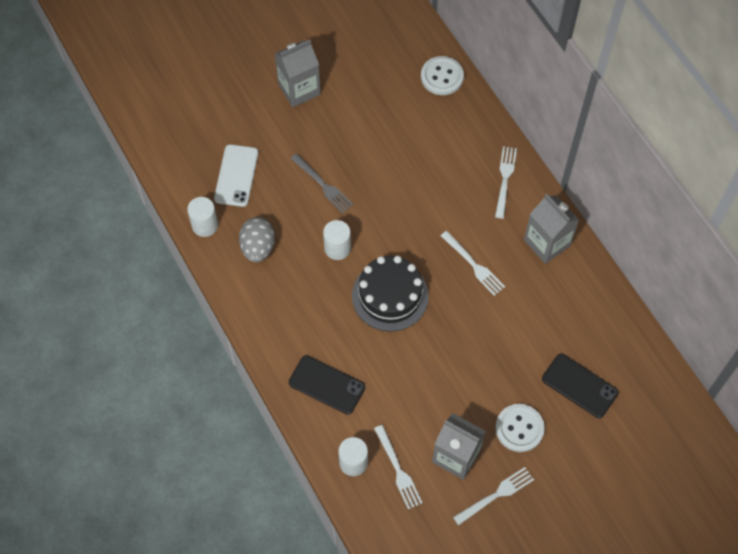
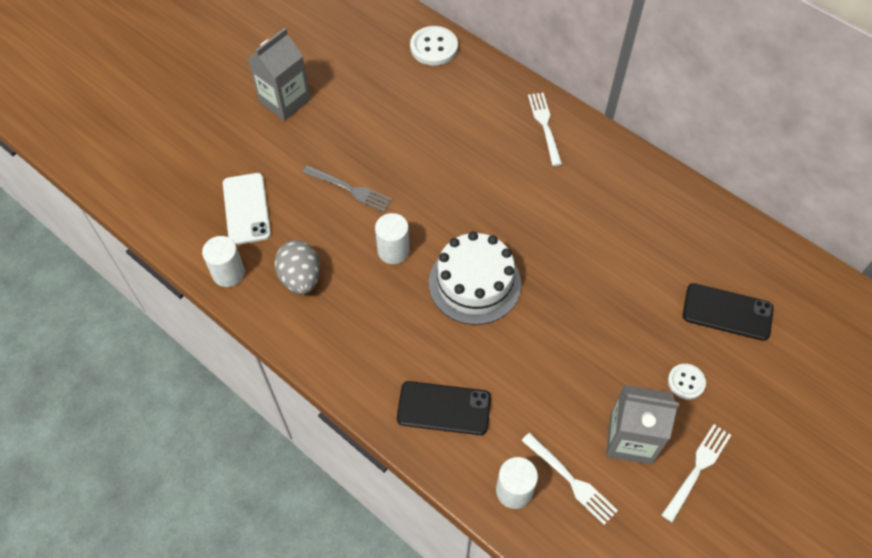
camera: 20 degrees left, 5 degrees down
(390, 296) = (474, 283): black cake -> white cake
(473, 265) = (552, 221): white fork -> none
(519, 428) = (686, 382): white button -> white button, size x0.62
(547, 243) = (619, 175): grey carton -> none

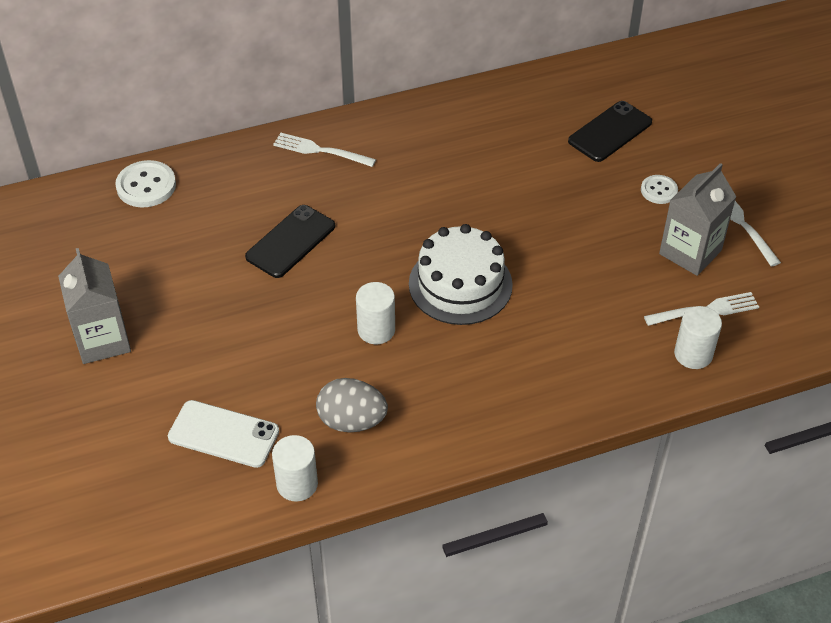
camera: 60 degrees left, 10 degrees down
(350, 189) = (271, 333): grey fork -> none
(444, 408) = (580, 368): black phone -> black phone (291, 241)

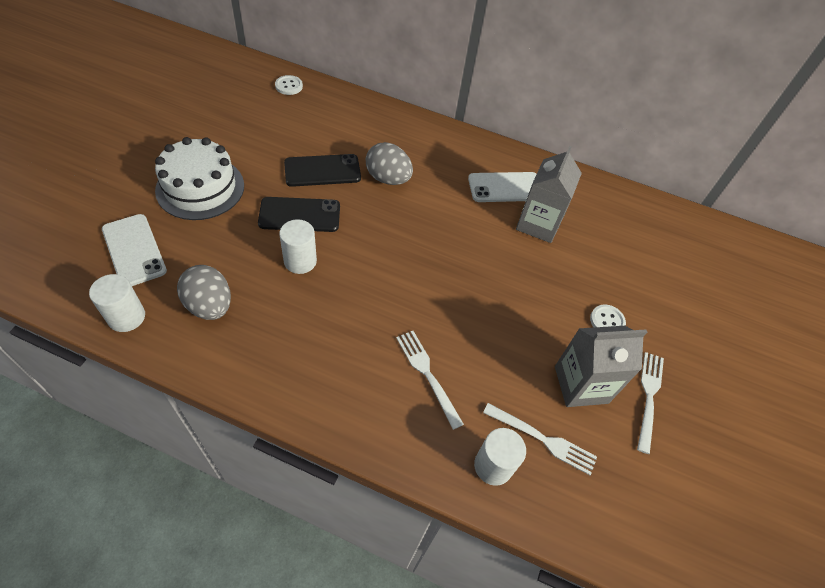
camera: 35 degrees right, 5 degrees up
(103, 340) = (154, 147): grey carton -> grey carton (538, 224)
(146, 186) = (289, 86): white button -> white button, size x0.62
(320, 151) = (407, 134): white fork -> white fork (427, 374)
(357, 205) = (388, 178): none -> grey egg
(460, 284) = (388, 275): white cake -> white cake (200, 188)
(463, 138) = (505, 187): none -> white phone
(610, 132) = (615, 255): black phone -> black phone (299, 215)

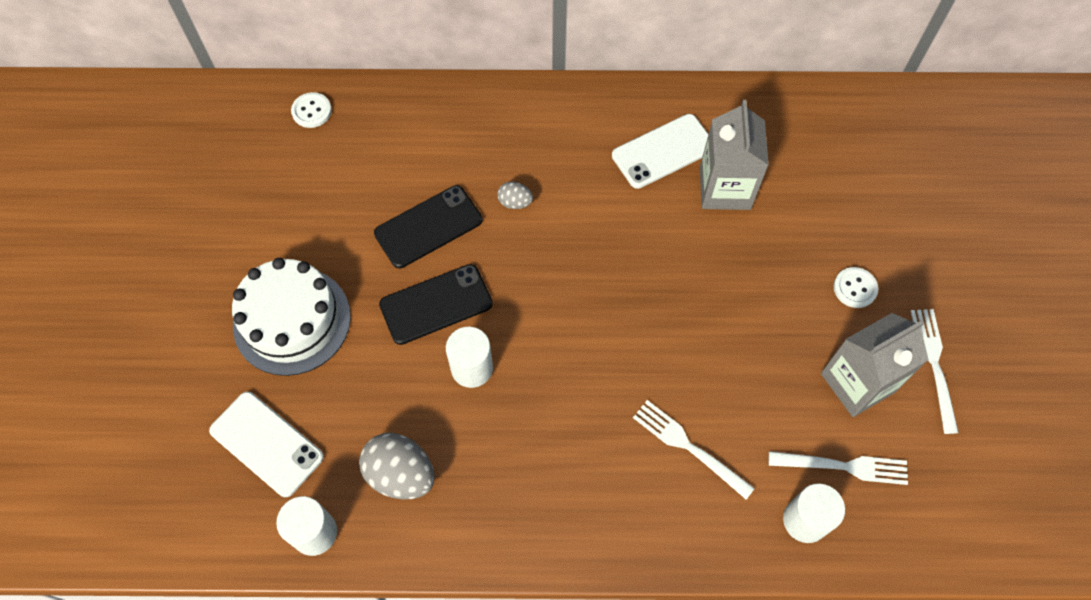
camera: 15 degrees left, 10 degrees up
(388, 178) = (515, 202): grey egg -> grey egg, size x0.52

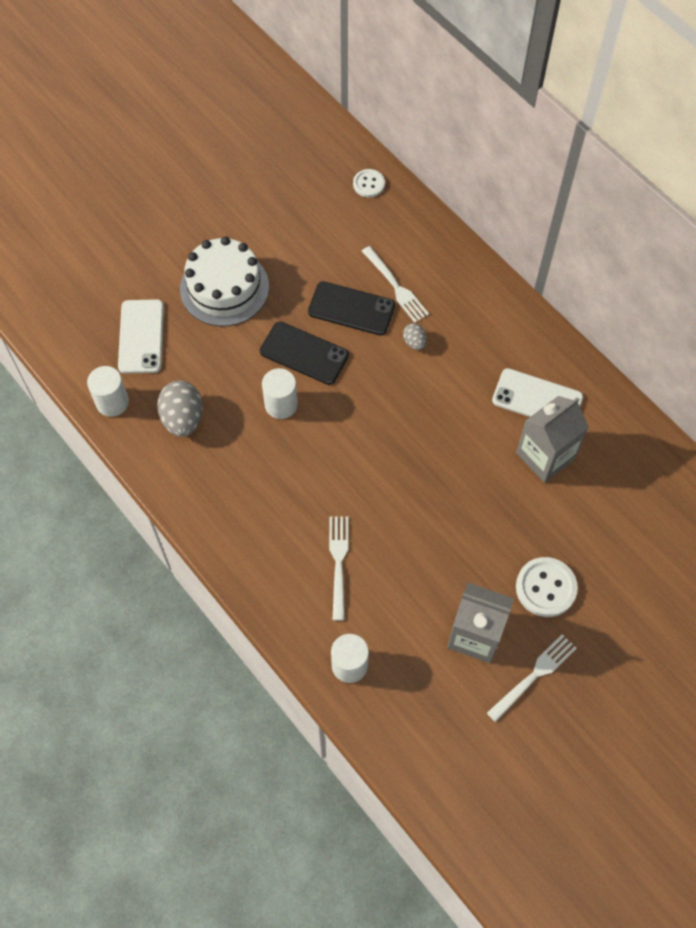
camera: 50 degrees right, 0 degrees up
(843, 466) = (407, 664): white fork -> white fork (396, 286)
(855, 288) = (546, 588): white button -> white button, size x1.62

